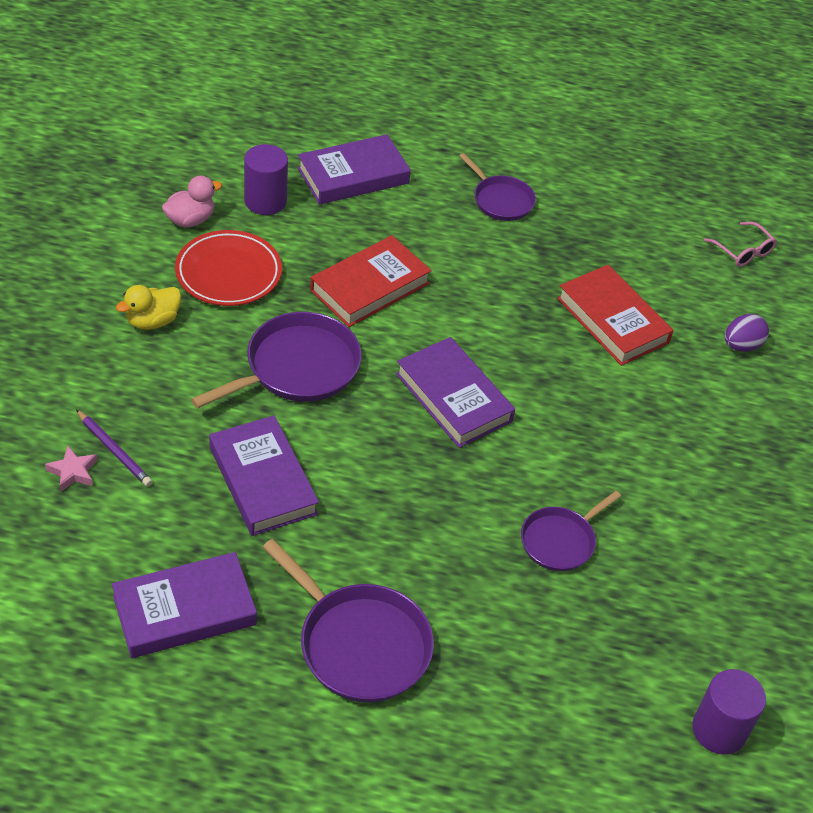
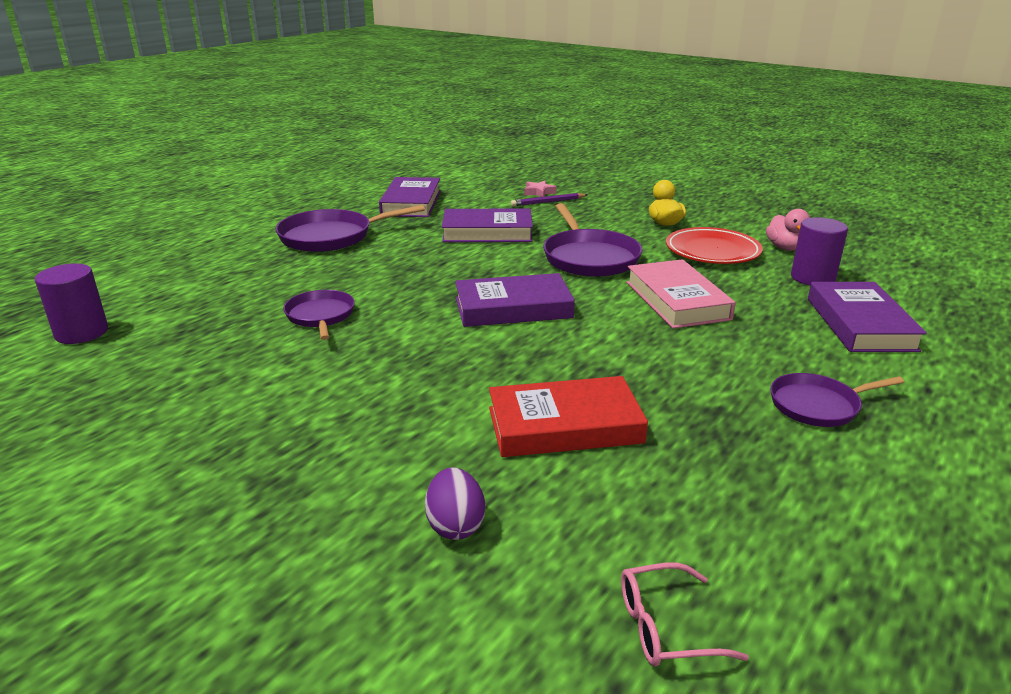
camera: 120 degrees right, 20 degrees down
(370, 287) = (677, 300): red book -> pink book

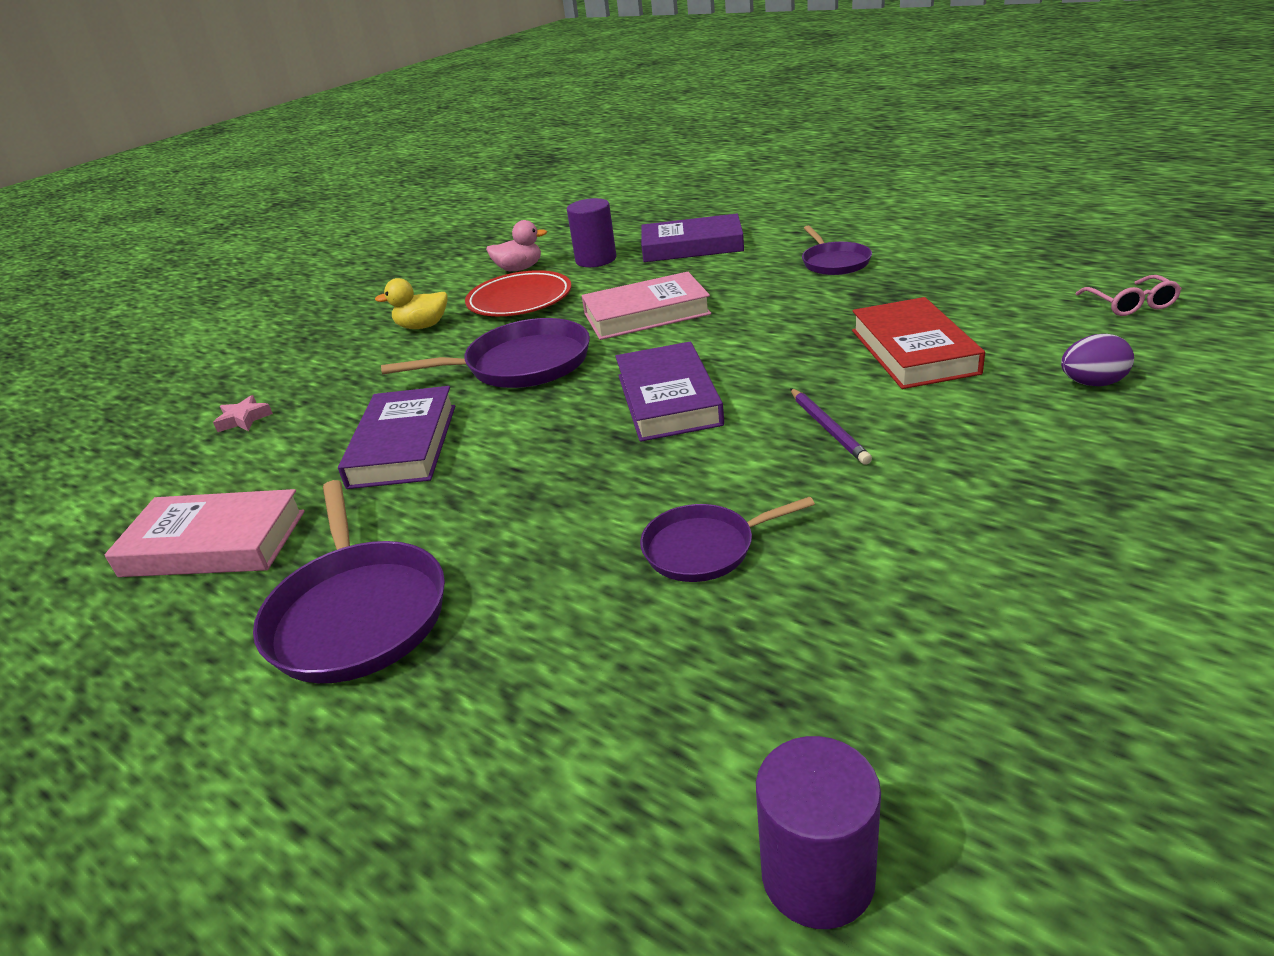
camera: 85 degrees left, 5 degrees up
(411, 203) = (214, 543): purple book -> pink book
(548, 202) = (295, 408): purple pencil -> purple pencil (828, 428)

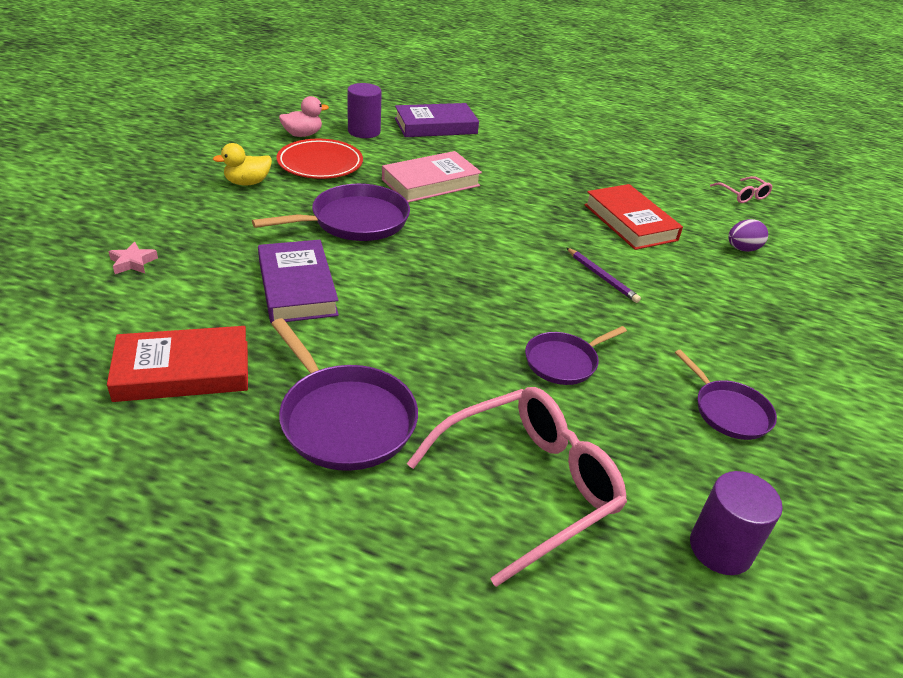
camera: 25 degrees left, 5 degrees up
(214, 543) = (183, 371): pink book -> red book
(549, 729) = (528, 485): none -> pink glasses
(668, 399) = (484, 253): purple book -> none
(834, 262) = (547, 149): purple pan -> purple pan (729, 411)

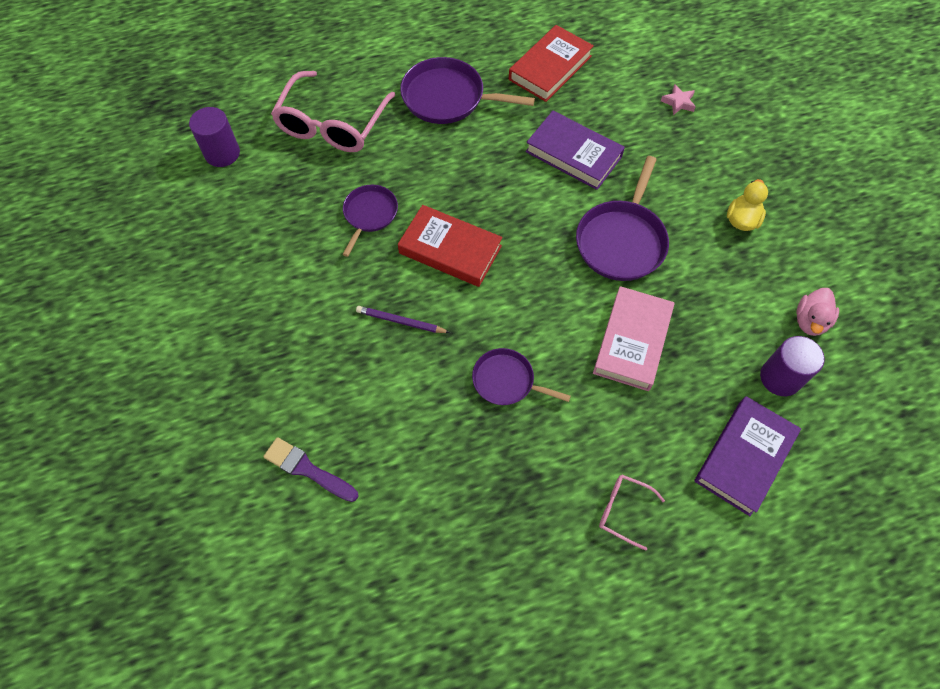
camera: 145 degrees right, 25 degrees up
(320, 164) = (736, 289): red plate -> none
(630, 222) = (428, 428): red book -> red book (450, 249)
(729, 411) = (248, 247): purple pan -> purple pan (506, 381)
(742, 249) = (307, 469): purple egg -> purple brush
(743, 195) = (348, 603): pink glasses -> pink glasses (623, 510)

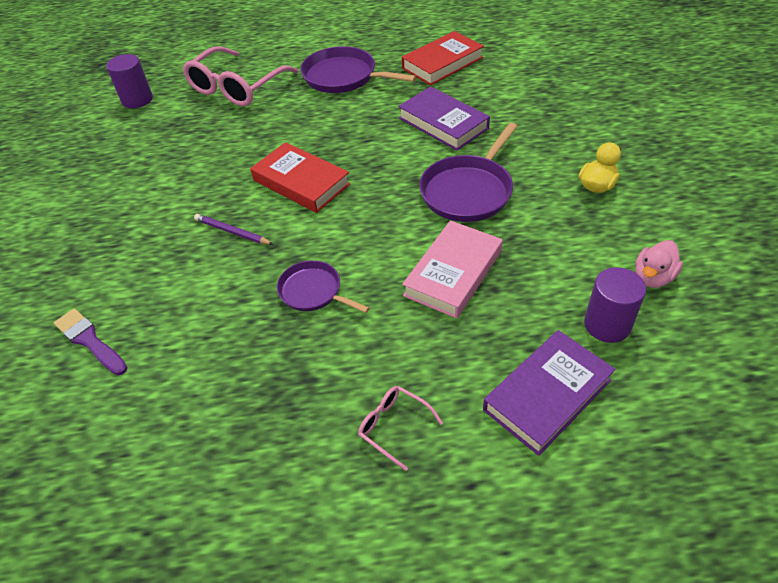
camera: 15 degrees right, 15 degrees down
(369, 214) = (240, 150): purple pan -> none
(678, 102) = (556, 94): pink star -> none

